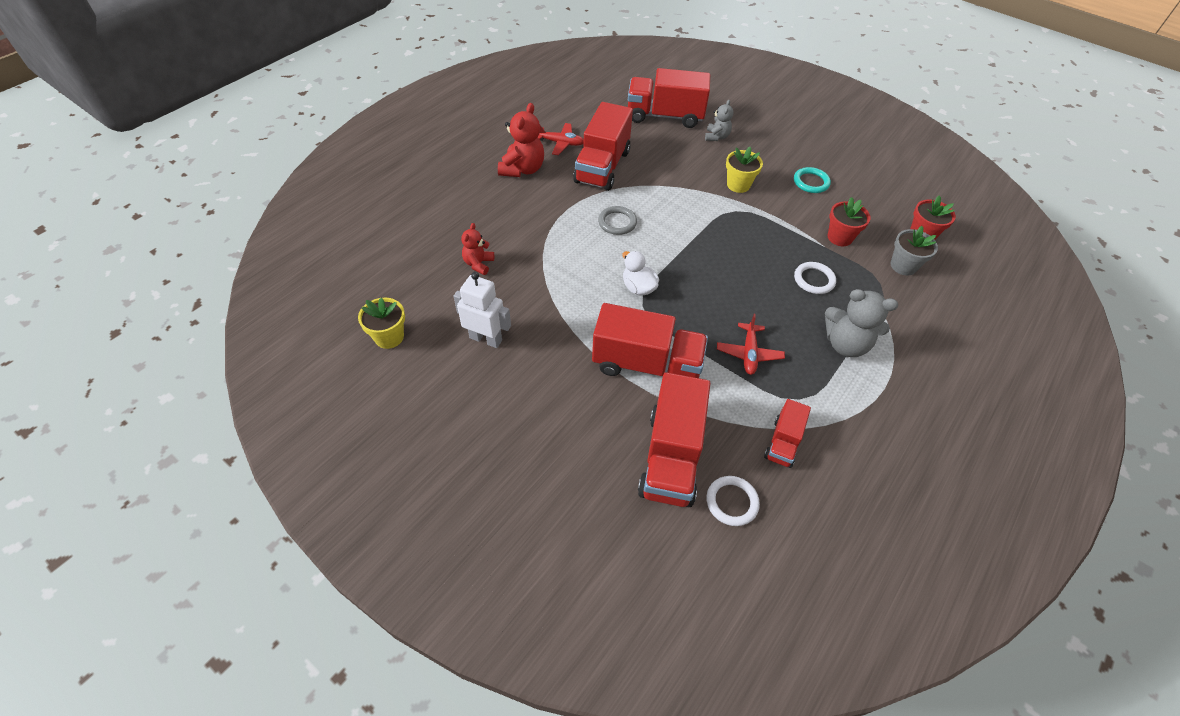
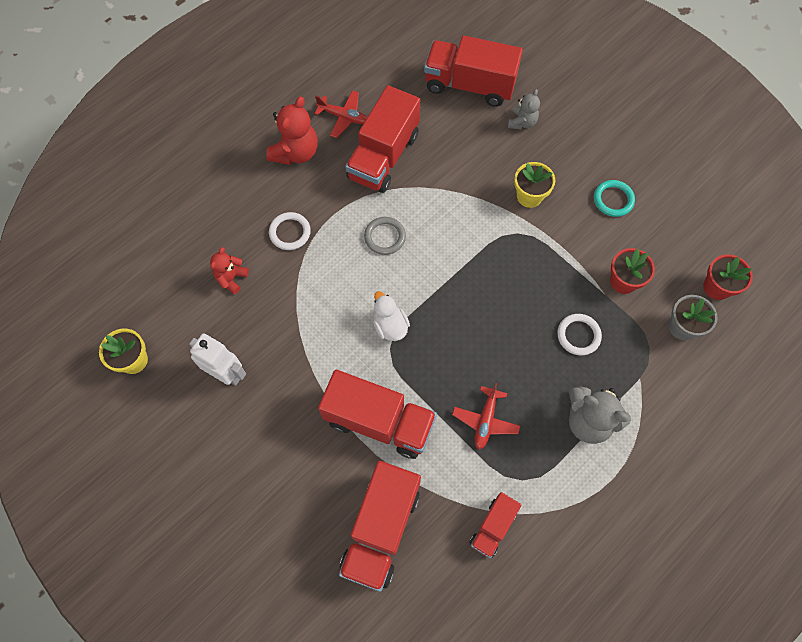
camera: 10 degrees right, 15 degrees up
(732, 502) = (427, 584): white ring -> white ring (290, 232)

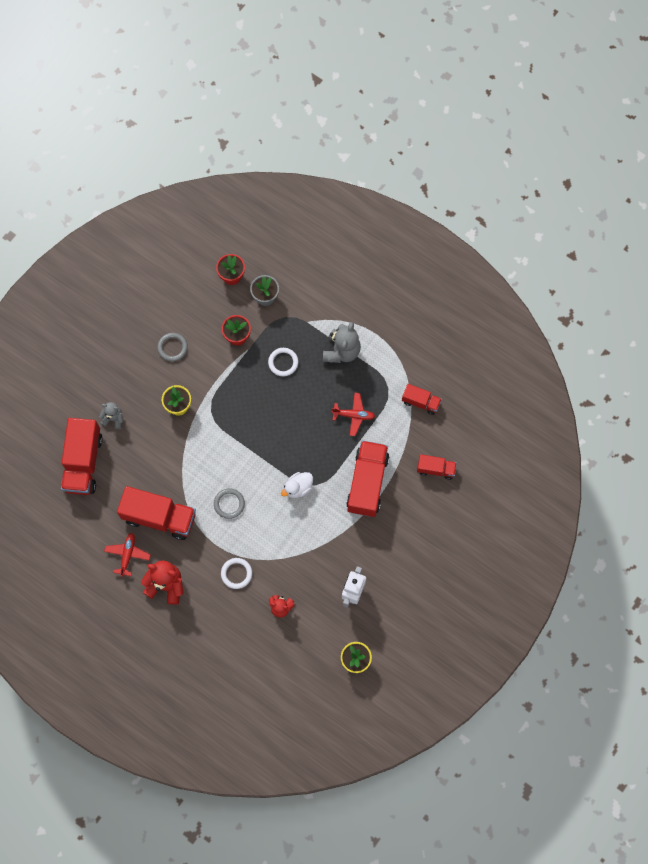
camera: 100 degrees left, 5 degrees up
(381, 529) = (436, 469): red truck -> red truck, size x0.53
(613, 200) = (172, 347): turquoise ring -> grey ring

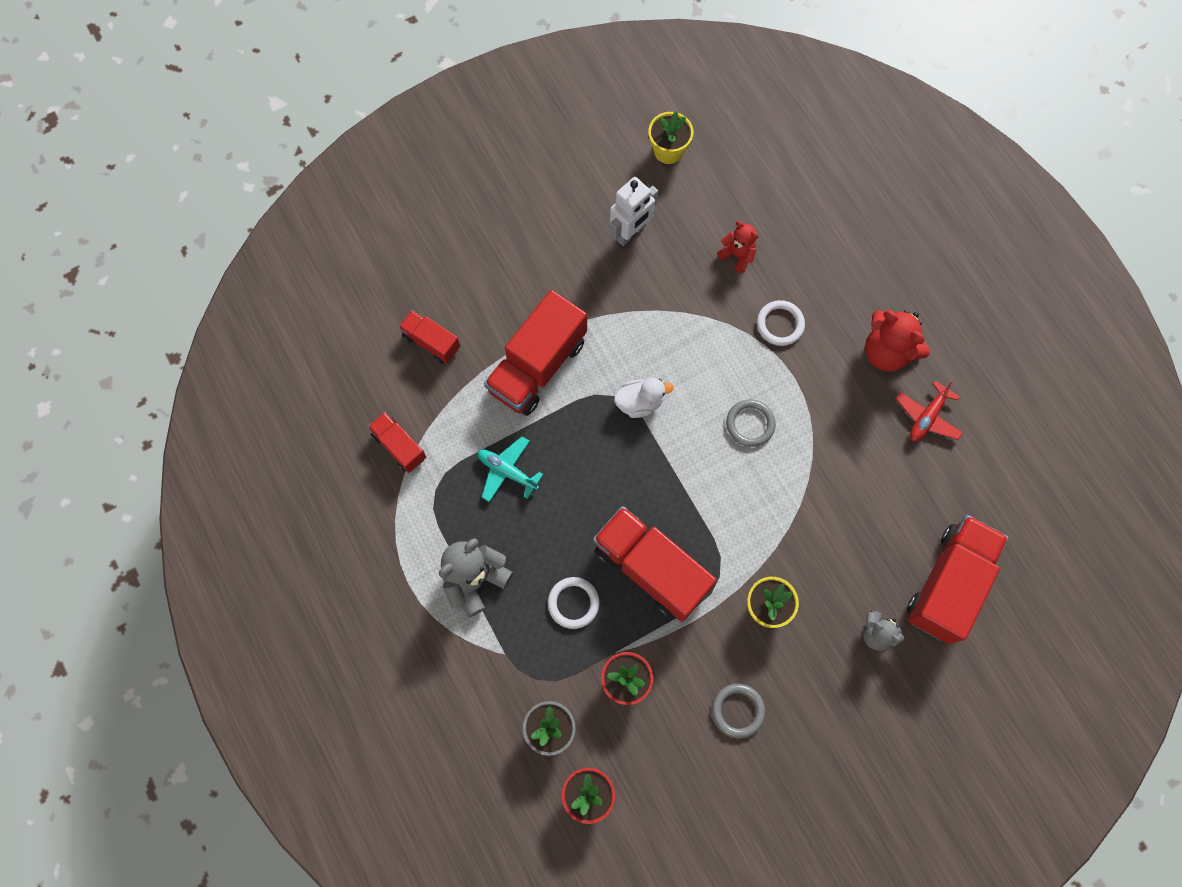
camera: 155 degrees left, 0 degrees up
(159, 517) = (860, 450): red truck -> red truck (651, 568)
(353, 415) = (507, 471): red plane -> turquoise plane

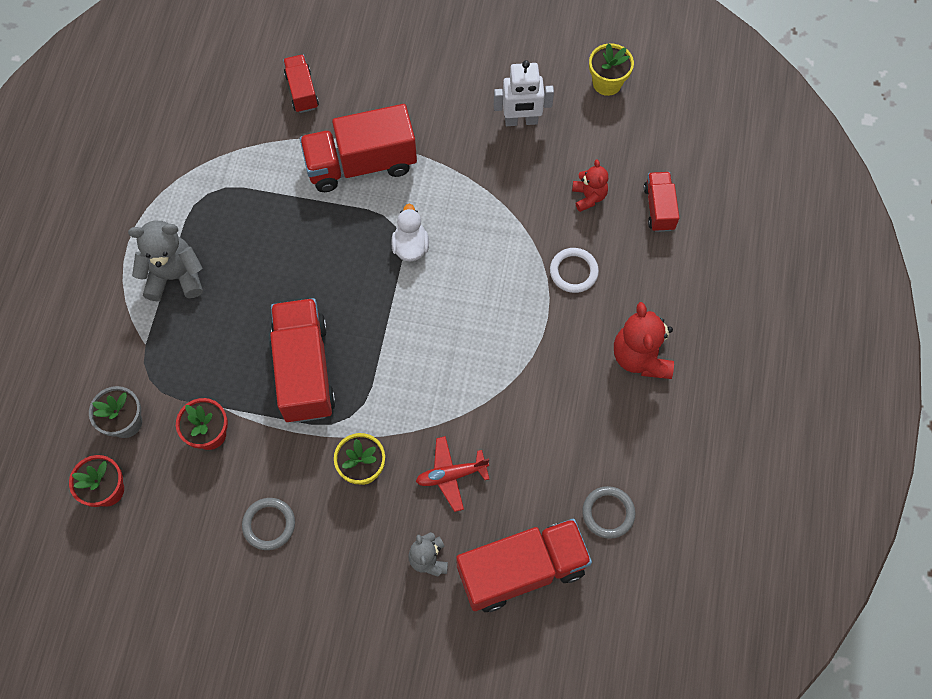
camera: 40 degrees right, 5 degrees down
(399, 446) = (211, 145): red truck -> red truck (659, 208)
(507, 471) = (269, 220): turquoise plane -> none
(573, 603) = (226, 348): white ring -> none
(639, 402) = (410, 246): white duck -> white duck turned 120 degrees counterclockwise
(750, 424) = (479, 326): grey ring -> grey ring (608, 513)
(927, 417) = (627, 431): red plane -> red plane (451, 475)

